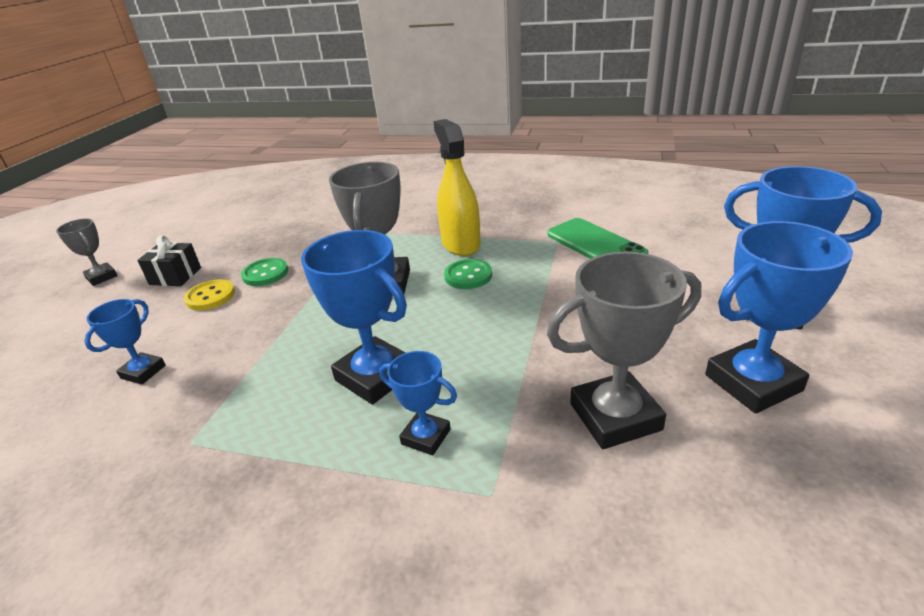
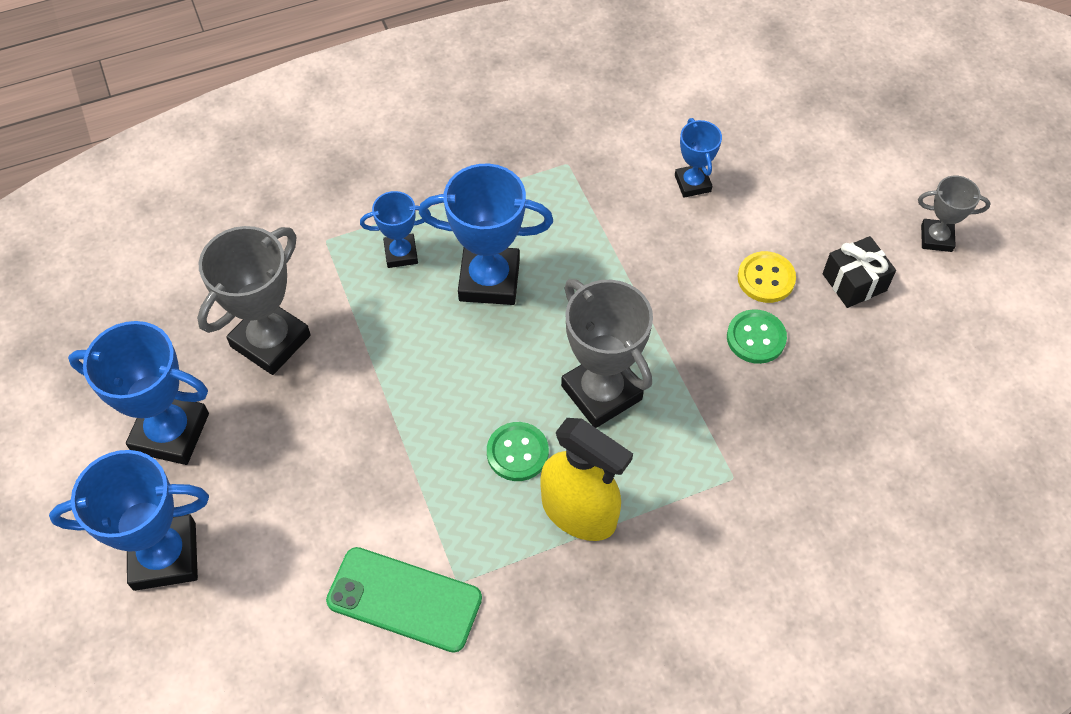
camera: 140 degrees right, 25 degrees up
(752, 383) = (170, 433): blue trophy -> blue trophy turned 75 degrees clockwise

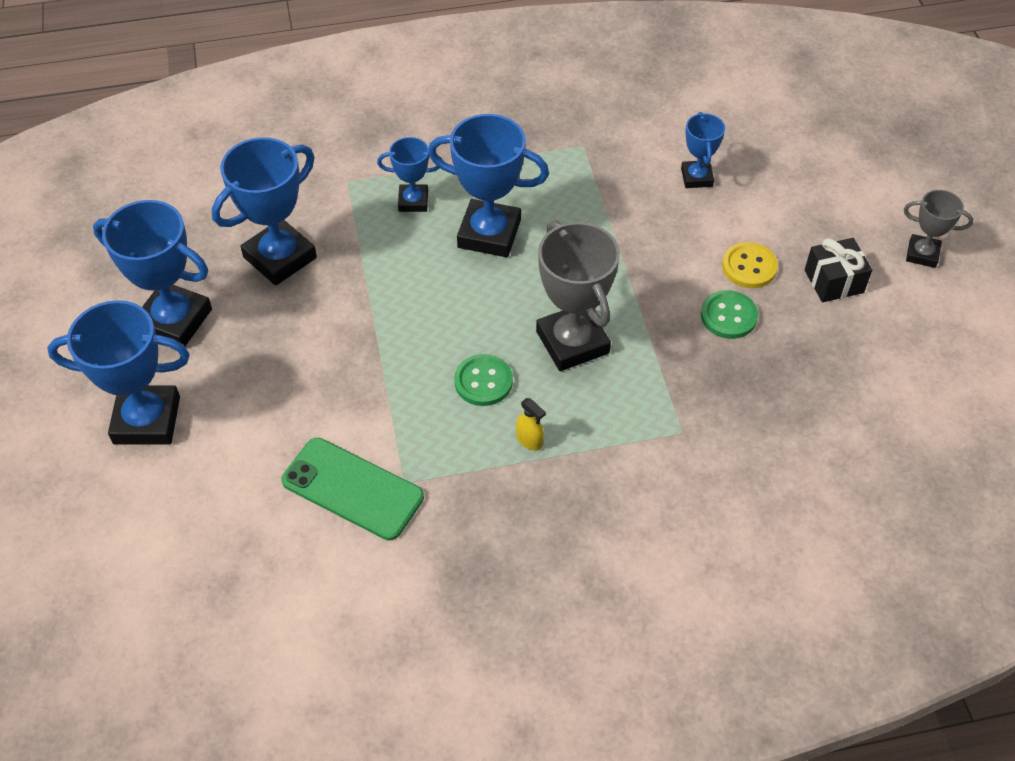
camera: 10 degrees right, 5 degrees down
(270, 341) = (280, 257): grey trophy -> blue trophy
(579, 512) = (529, 440): yellow spray bottle -> yellow spray bottle, size x0.40

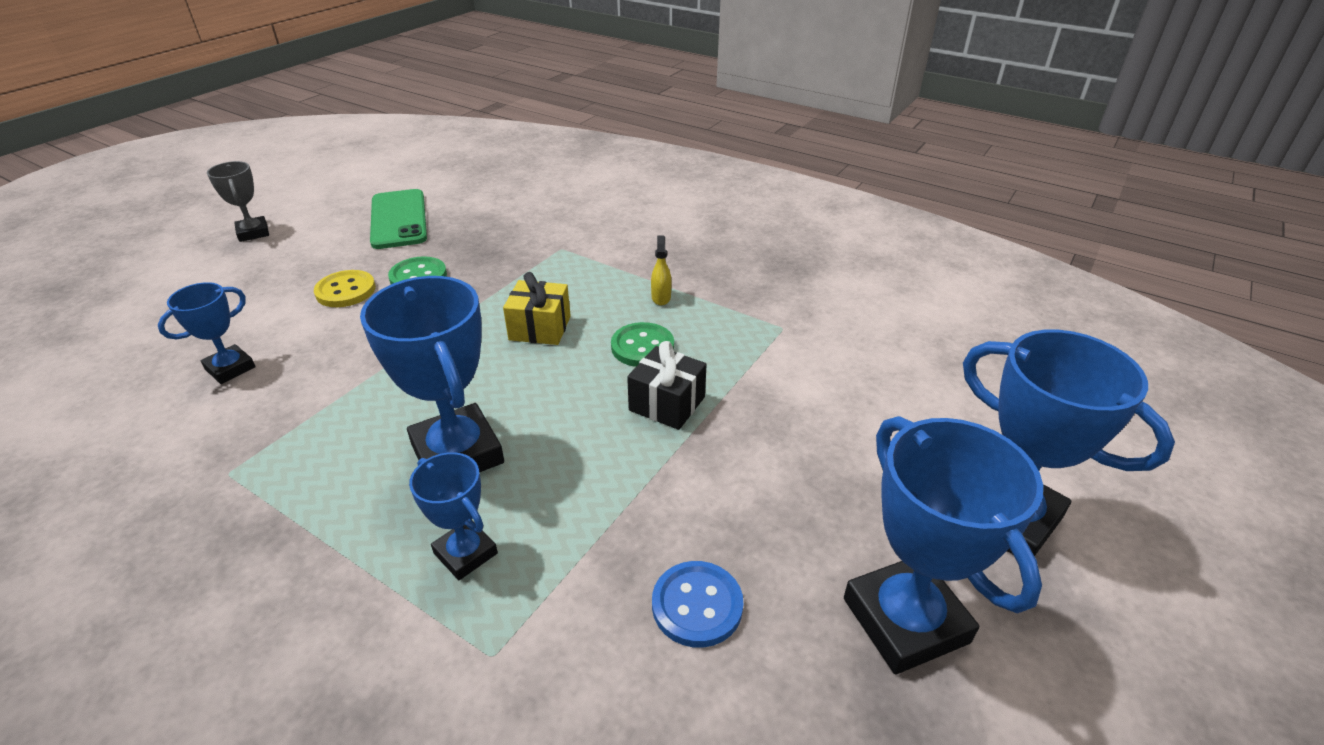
camera: 135 degrees left, 15 degrees down
(280, 257) = (697, 605): blue trophy -> blue button
(352, 489) = (829, 346): green phone -> green phone (398, 219)
(572, 342) = (540, 328): grey trophy -> yellow gift
(834, 281) = (325, 252): black gift -> black gift (667, 404)

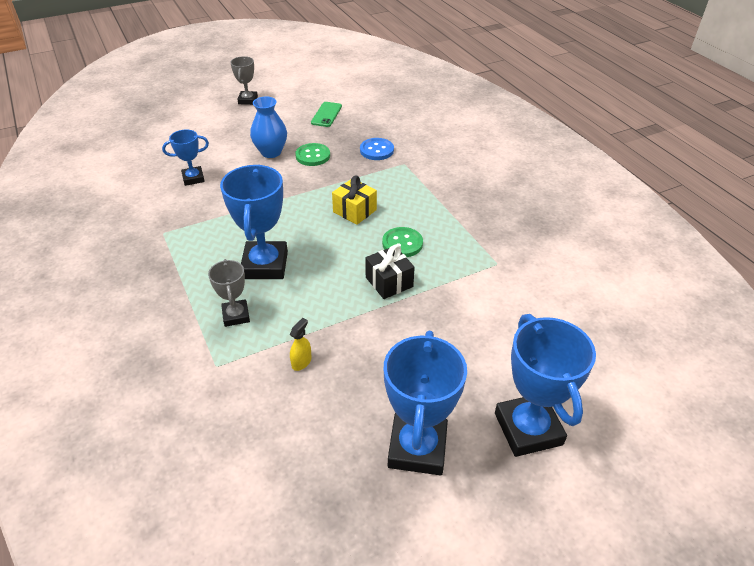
camera: 30 degrees right, 5 degrees up
(345, 291) = (271, 152): yellow button -> blue vase
(398, 219) = (326, 114): green phone -> green phone, size x0.62
(465, 553) = (236, 315): blue trophy -> grey trophy
(661, 297) = (438, 217): yellow spray bottle -> yellow spray bottle (301, 362)
(697, 605) = (320, 389): blue button -> blue button (376, 150)

